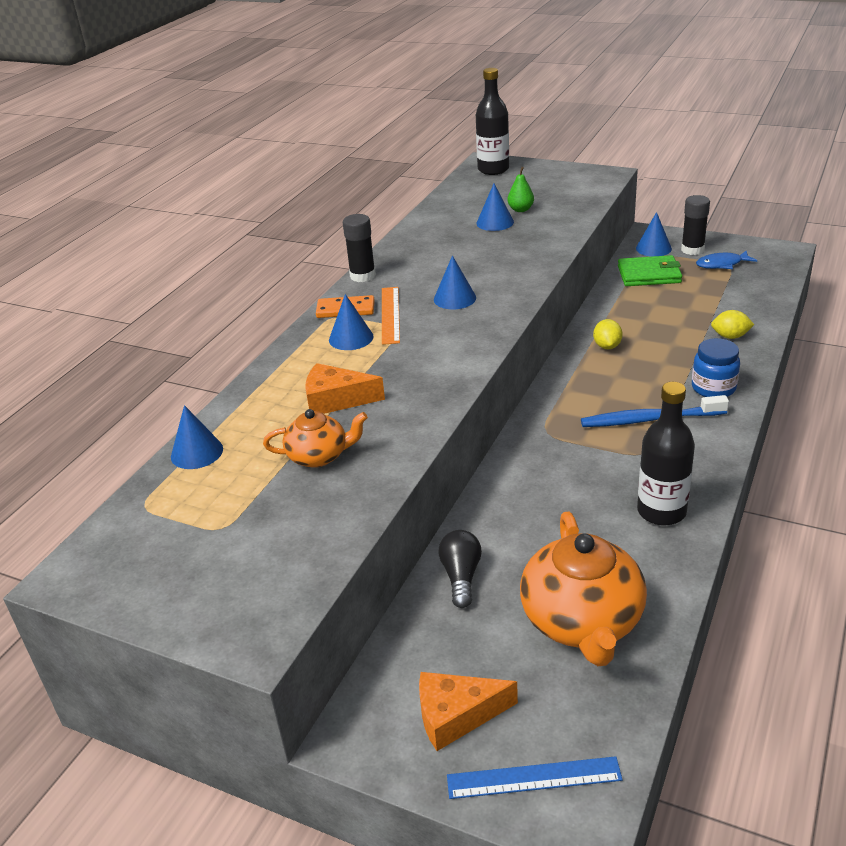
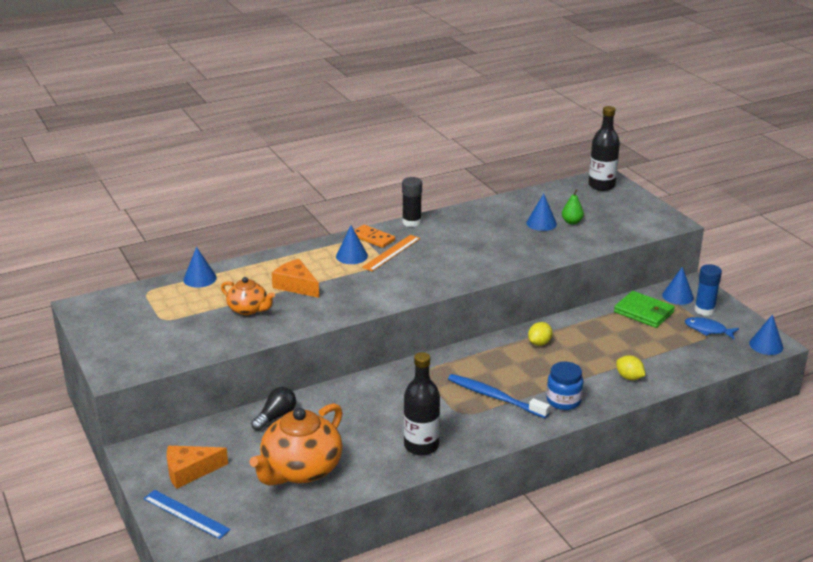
camera: 35 degrees right, 5 degrees down
(454, 298) = (440, 260): blue cone -> blue cone (766, 345)
(456, 716) = (190, 471): orange cheese -> orange cheese turned 45 degrees counterclockwise
(692, 250) = (704, 310): black glue stick -> blue glue stick

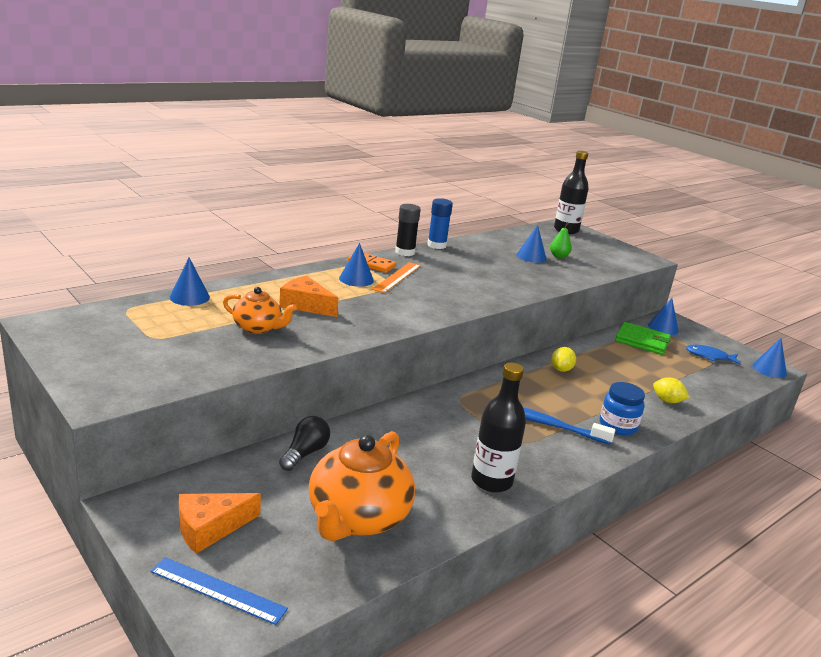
camera: 15 degrees left, 5 degrees down
(704, 310) = (694, 339): blue glue stick -> blue glue stick (436, 245)

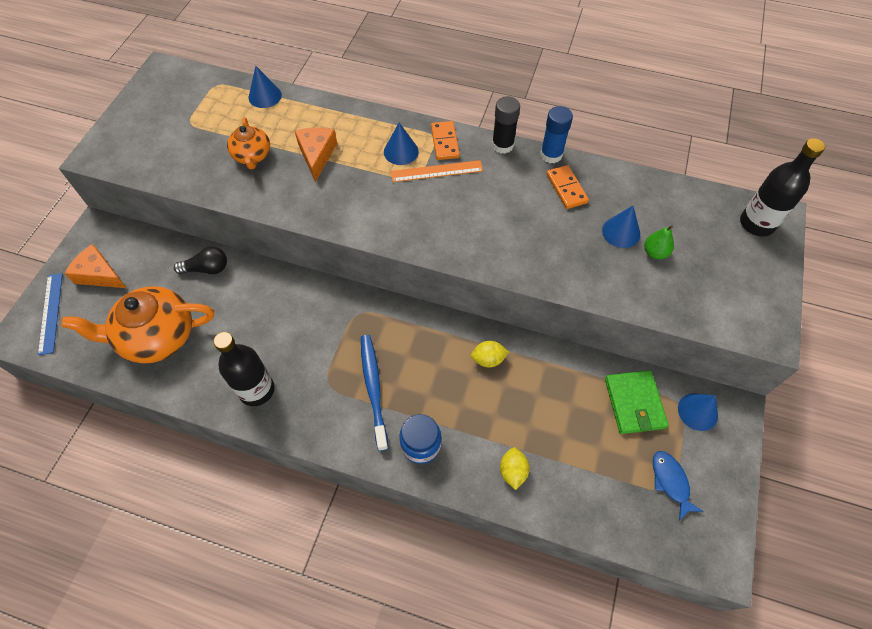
camera: 60 degrees right, 35 degrees up
(473, 253) = (566, 188): none -> orange domino
(769, 369) = (707, 557): blue cone -> none

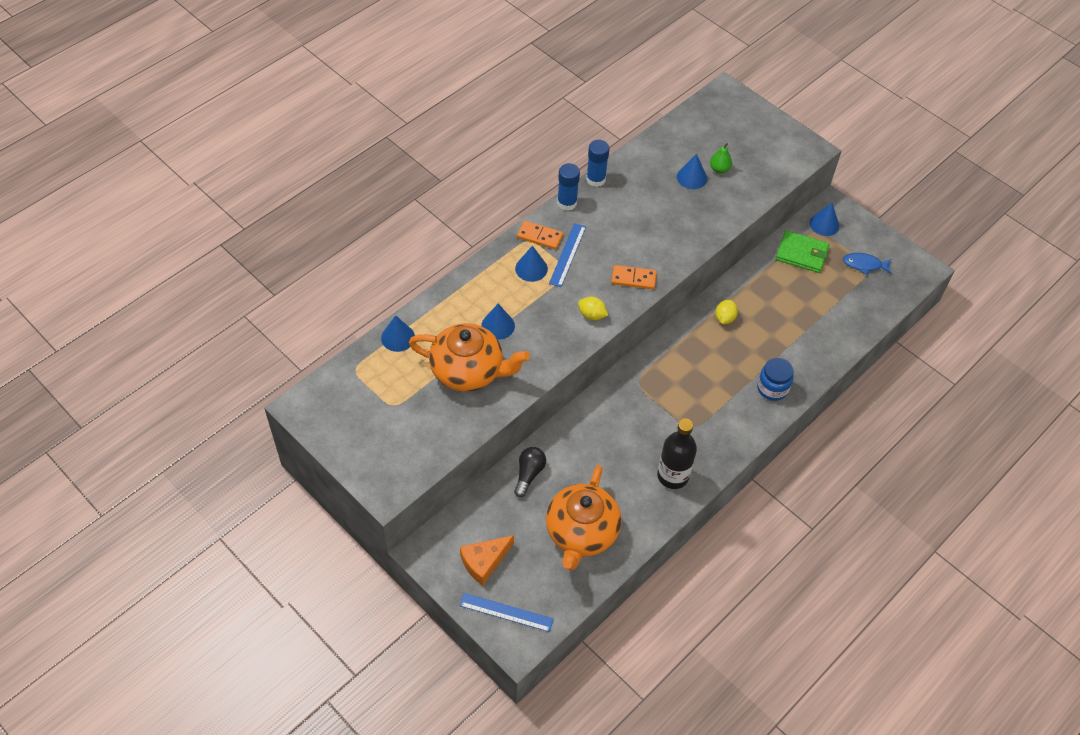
camera: 65 degrees left, 5 degrees down
(252, 156) = (468, 371): orange teapot -> orange teapot, size x1.80
(317, 155) = (498, 325): orange cheese -> blue cone
(373, 389) = (712, 399): blue toothbrush -> none
(437, 171) = (567, 255): orange ruler -> blue ruler
(502, 145) = (567, 203): black glue stick -> blue glue stick
(513, 471) = (817, 344): yellow lemon -> yellow lemon (592, 315)
(566, 188) = (634, 187): orange domino -> orange domino (633, 279)
(756, 223) = (726, 105): black bottle -> none

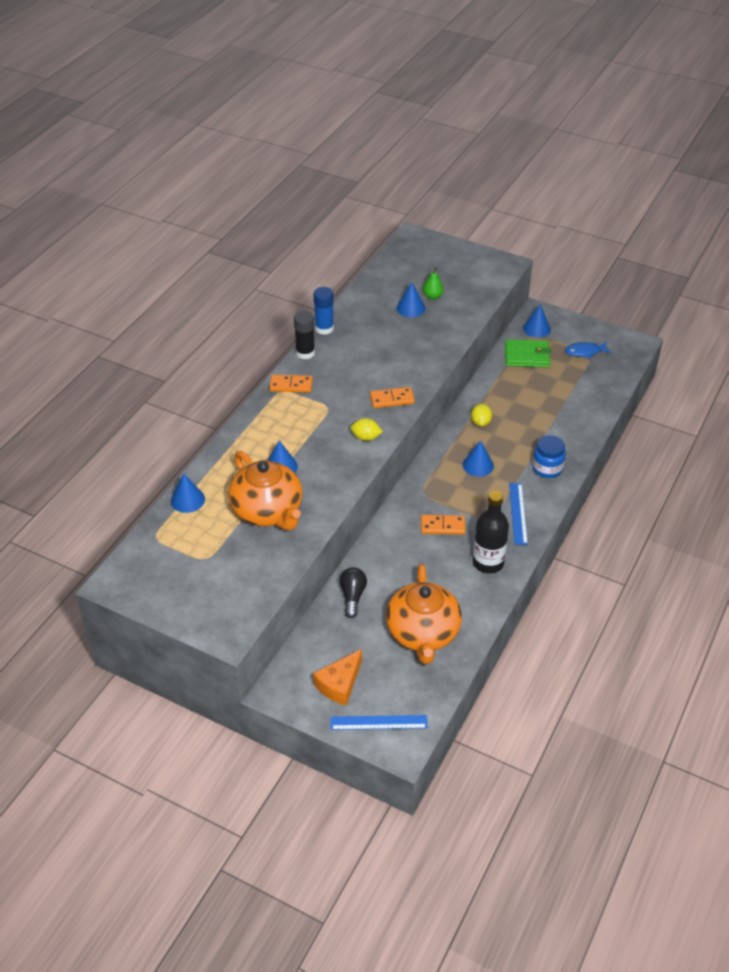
camera: 15 degrees left, 10 degrees down
(468, 371) = (268, 511): orange teapot -> orange teapot turned 60 degrees clockwise
(531, 268) = (293, 413): blue cone -> blue cone (478, 465)
(567, 203) = (305, 353): blue glue stick -> black glue stick
(567, 255) = (323, 394): blue ruler -> blue ruler (518, 513)
(643, 423) = (442, 526): none -> orange domino

